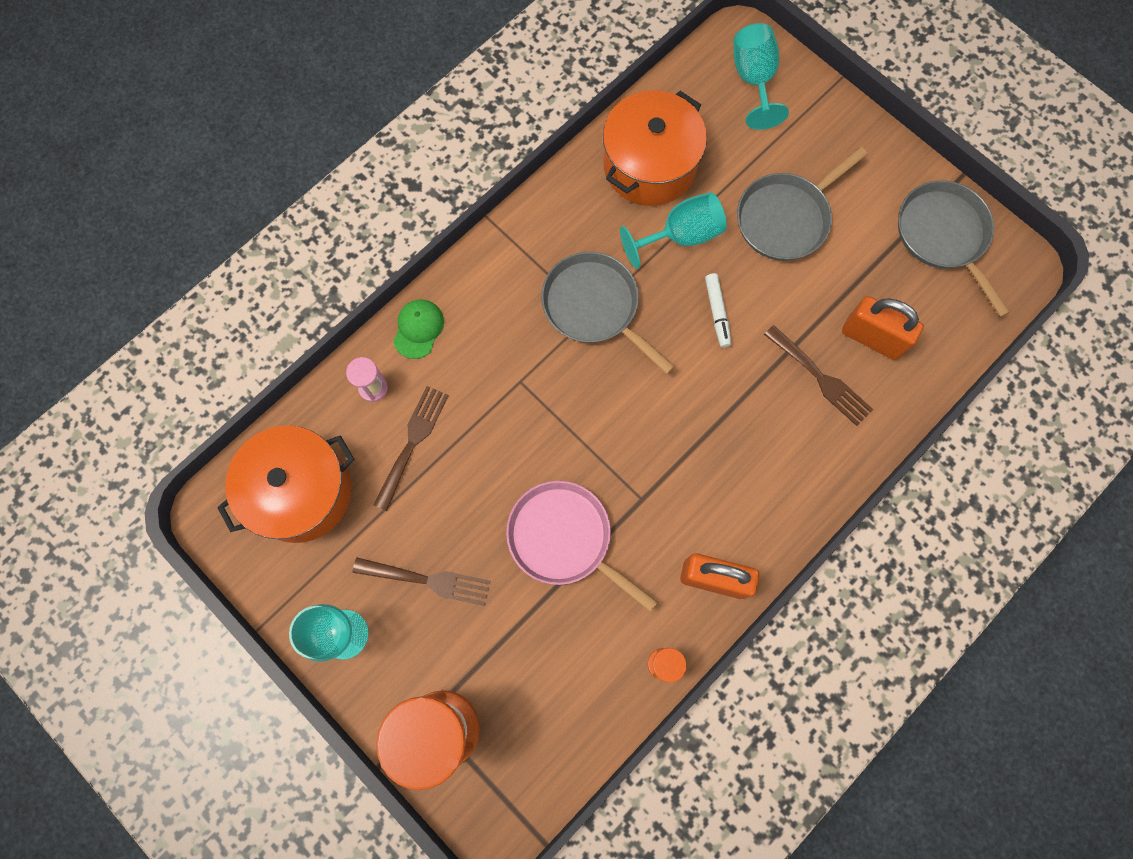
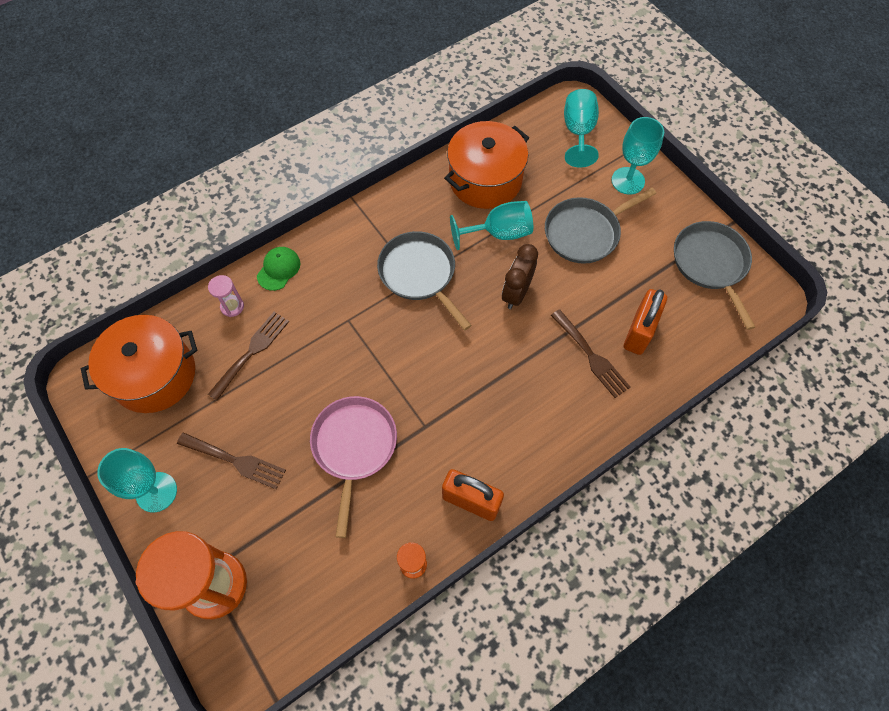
camera: 10 degrees right, 10 degrees down
(564, 538) = (354, 446): pink pan -> pink pan turned 45 degrees clockwise
(717, 312) = (516, 293): white marker -> brown clock
(826, 138) = (628, 181): none -> turquoise goblet
(872, 338) = (639, 332): orange padlock -> orange padlock turned 75 degrees clockwise

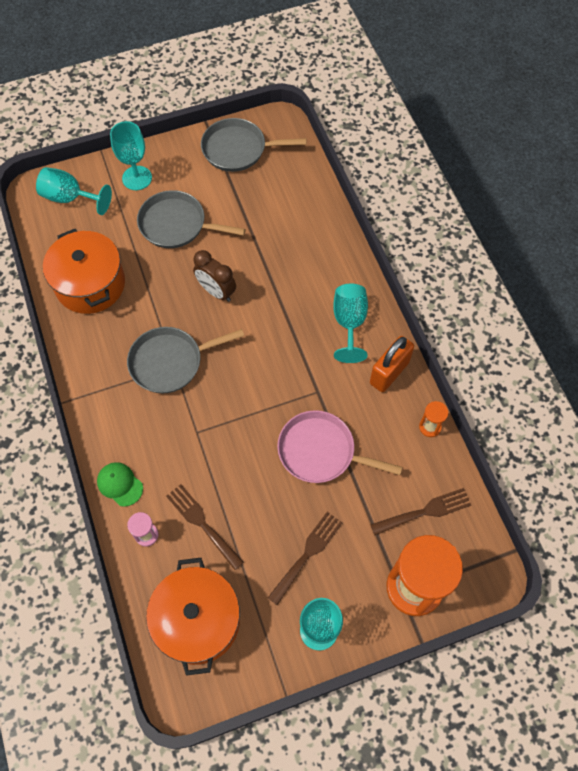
camera: 75 degrees left, 0 degrees up
(499, 233) = (152, 288): turquoise goblet -> turquoise goblet (349, 323)
(585, 233) = (176, 224): grey pan -> grey pan turned 120 degrees clockwise
(591, 356) = (291, 255): brown fork -> brown fork (425, 511)
(639, 332) = (281, 216): orange padlock -> none

